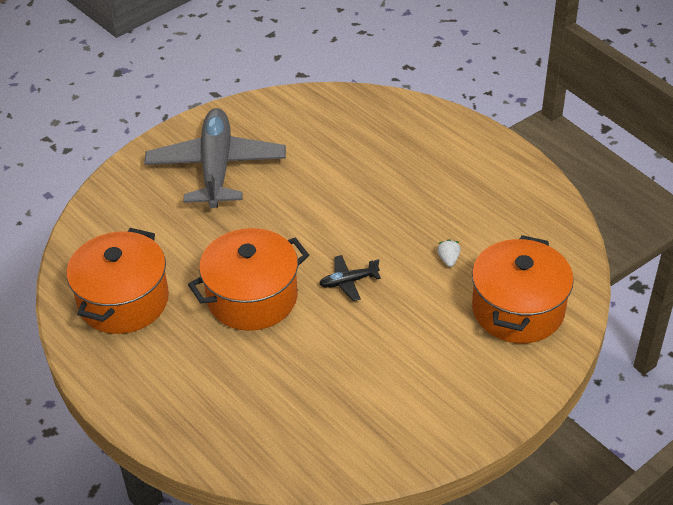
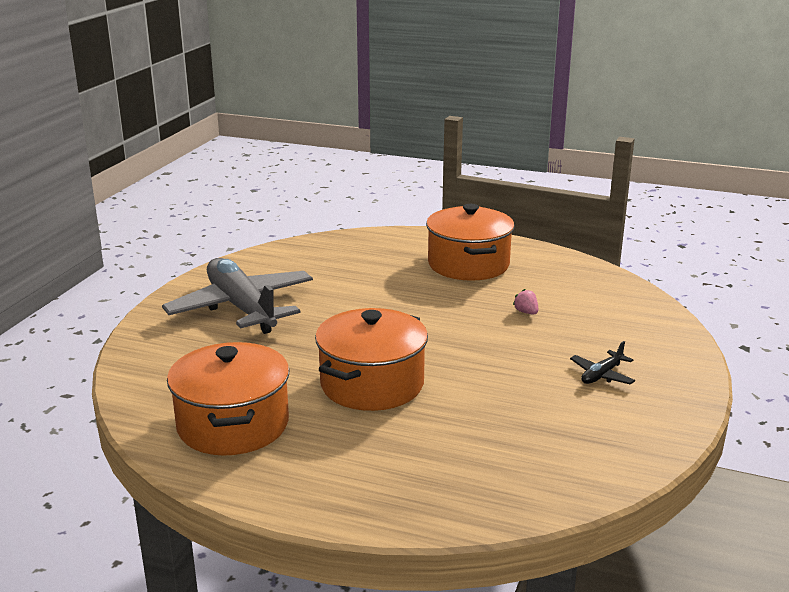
camera: 30 degrees left, 20 degrees down
(348, 281) = (454, 349): black plane -> black plane (601, 375)
(448, 259) = (526, 312): white strawberry -> pink strawberry
(518, 309) = (621, 326): orange pot -> orange pot (468, 264)

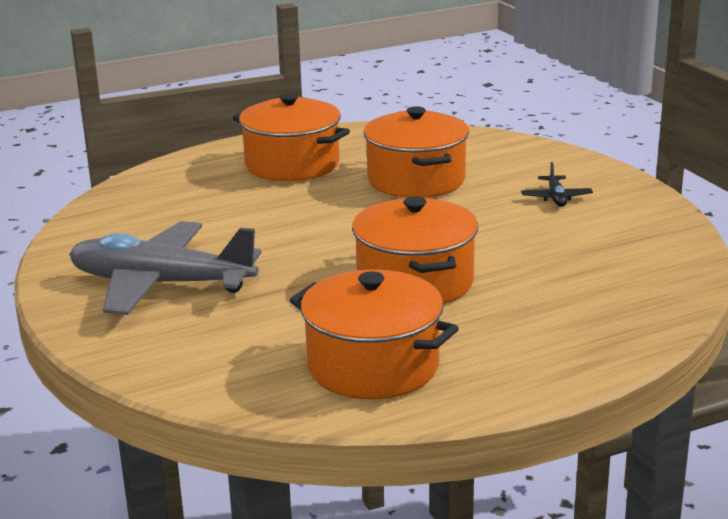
camera: 45 degrees left, 0 degrees up
(526, 312) = (416, 180): pink strawberry -> orange pot

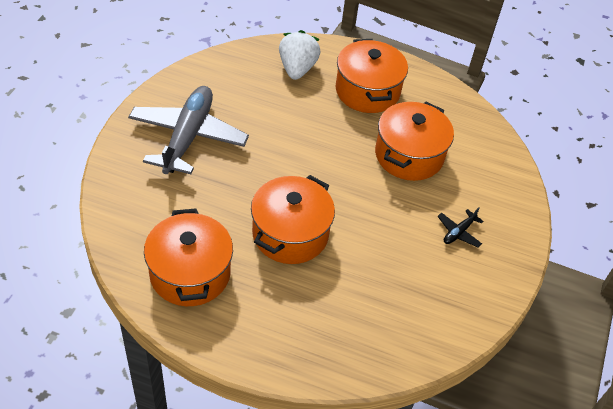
camera: 40 degrees right, 25 degrees up
(161, 284) = (188, 137): grey plane -> grey plane turned 45 degrees clockwise
(188, 185) = (297, 69): none -> white strawberry

